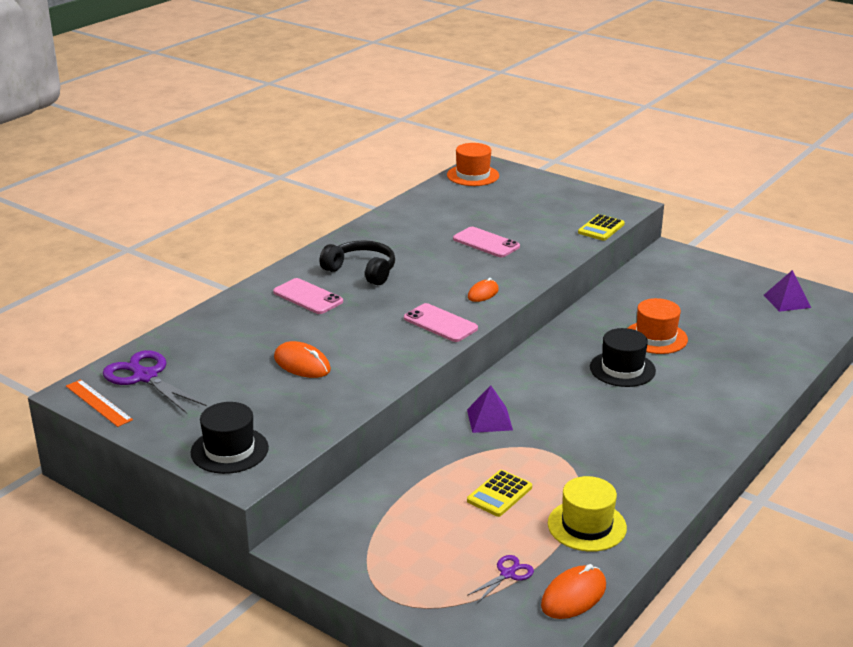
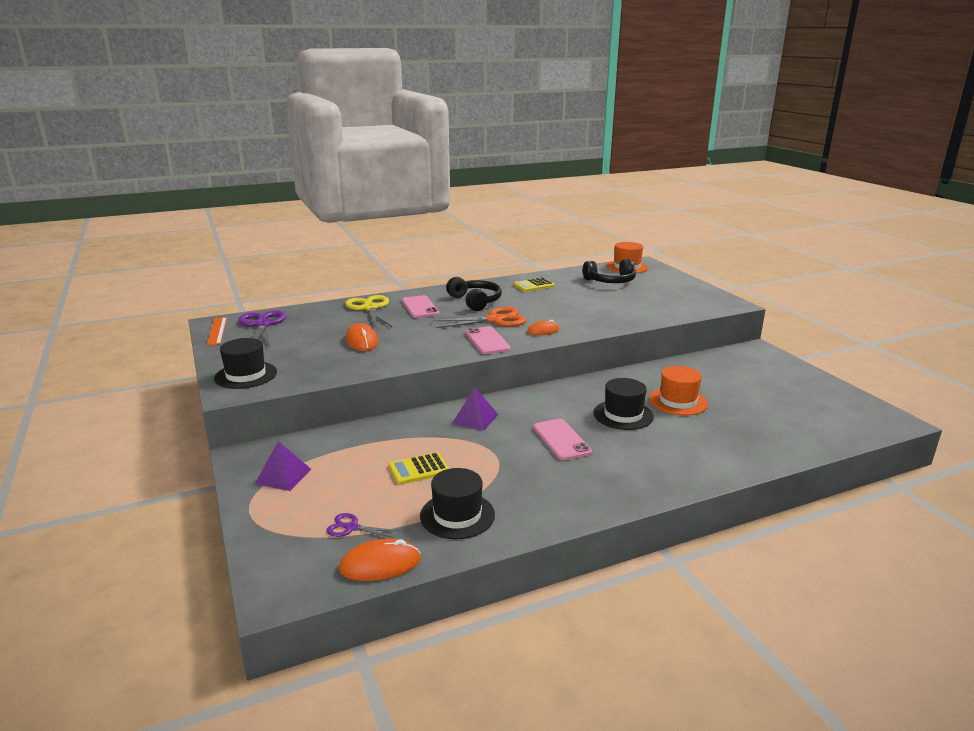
camera: 30 degrees right, 5 degrees down
(249, 315) = (370, 308): none -> yellow scissors
(415, 292) = (495, 320): none -> orange scissors
(477, 202) = (610, 281): none -> black headphones
(486, 243) = (585, 304): pink phone -> pink phone (561, 440)
(507, 574) = (351, 527): purple scissors -> purple scissors turned 150 degrees counterclockwise
(587, 525) = (457, 515): yellow hat -> black hat
(601, 228) = (689, 313): yellow calculator -> yellow calculator (534, 285)
(787, 301) = (834, 406): purple pyramid -> purple pyramid (283, 476)

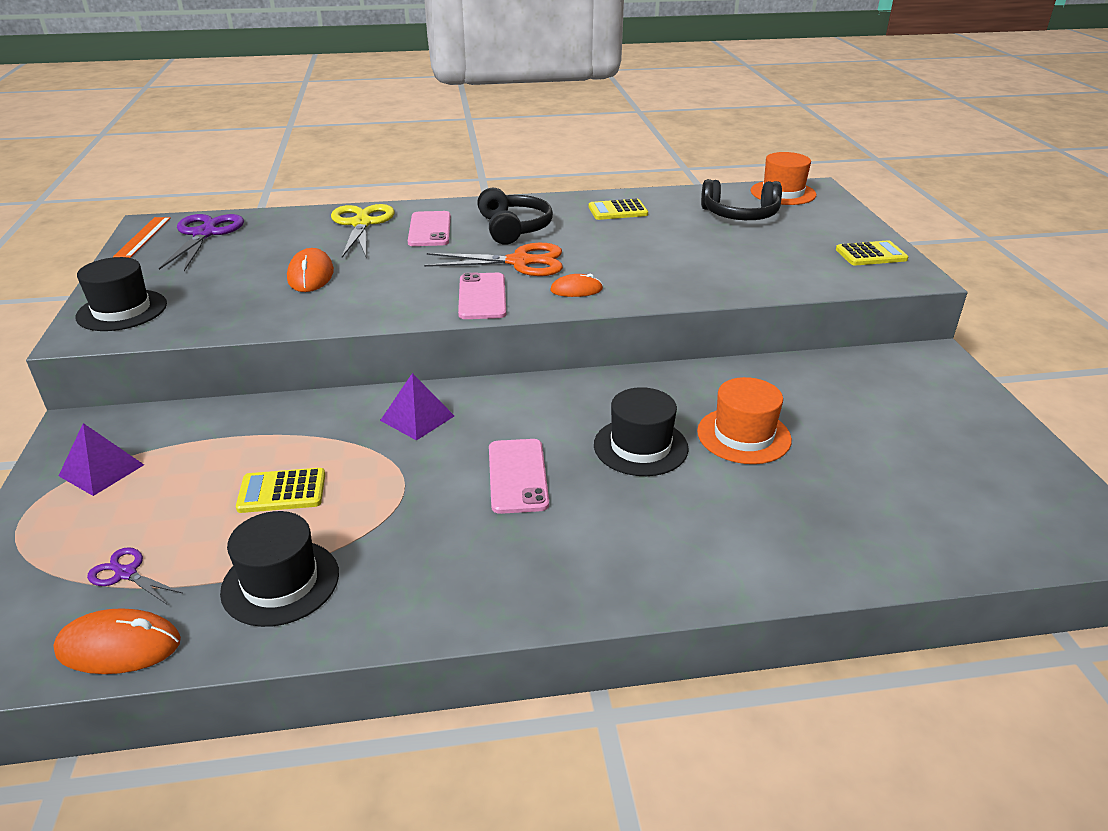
camera: 15 degrees right, 10 degrees up
(701, 295) = (871, 255): none -> yellow calculator

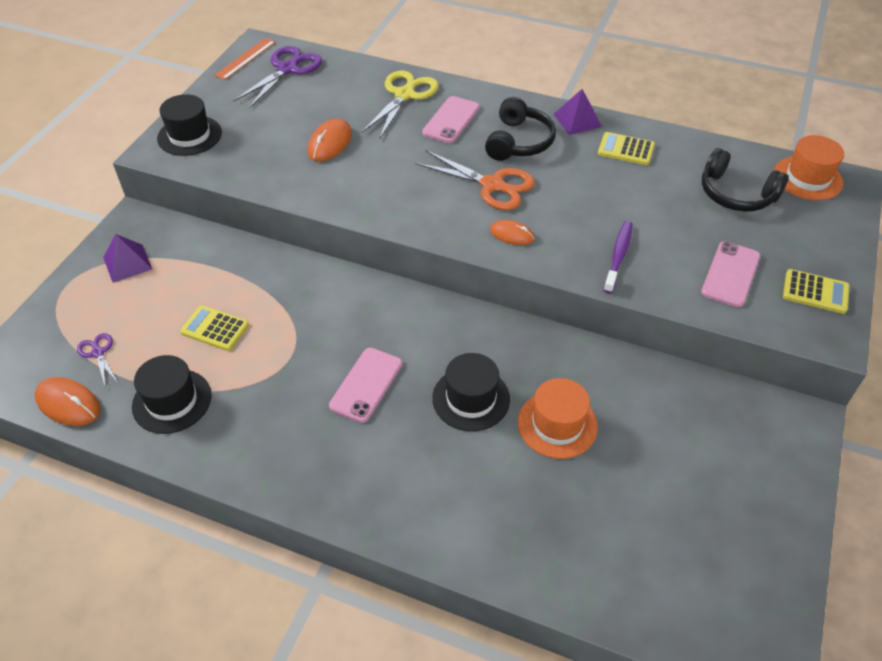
camera: 30 degrees right, 15 degrees up
(417, 418) = (337, 301): purple pyramid -> purple pyramid (577, 120)
(482, 297) = (434, 214): pink phone -> pink phone (730, 274)
(690, 277) = (618, 256): none -> purple toothbrush

